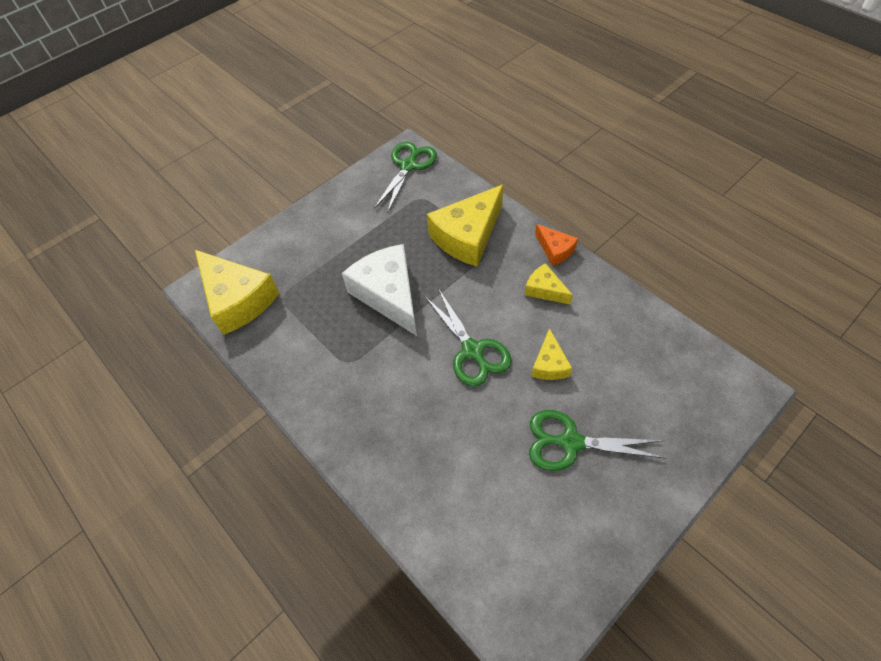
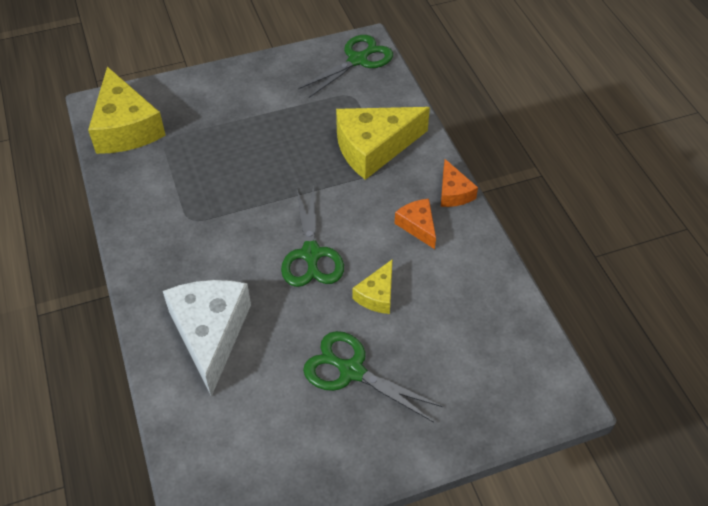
camera: 20 degrees right, 5 degrees down
(388, 294) = (264, 173): white cheese -> white cheese (210, 333)
(544, 290) = (418, 226): yellow cheese -> orange cheese

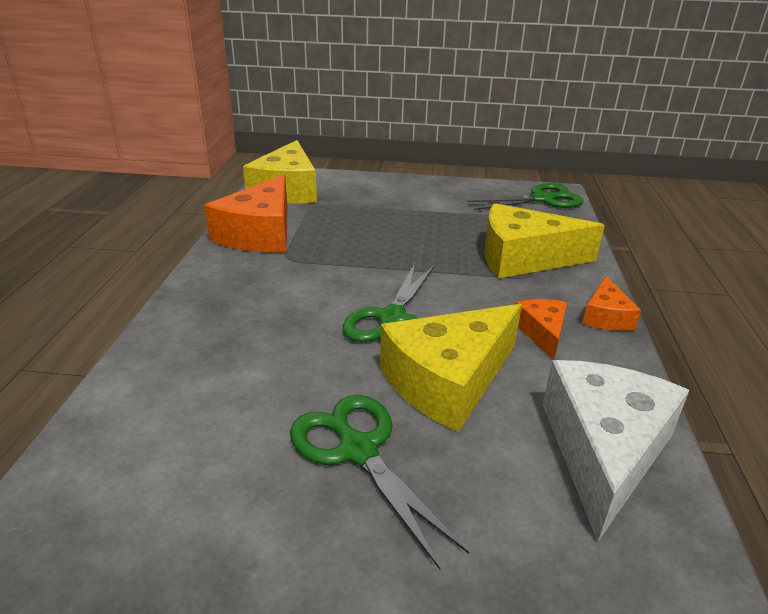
camera: 25 degrees right, 20 degrees down
(146, 198) = (260, 233): none -> orange cheese
(210, 333) = (219, 350): white cheese -> white cheese (603, 450)
(377, 295) = (448, 380): yellow cheese -> yellow cheese, size x1.97

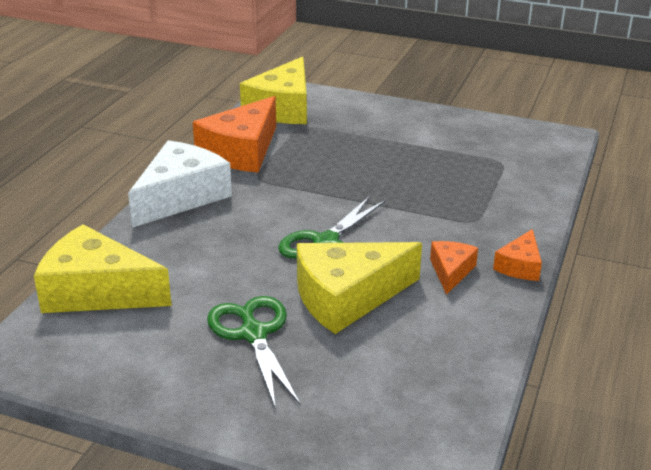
camera: 15 degrees right, 0 degrees up
(523, 258) = (478, 203): yellow cheese -> yellow cheese (96, 291)
(542, 199) = (539, 143): green scissors -> none
(603, 450) = (441, 364): white cheese -> white cheese (181, 196)

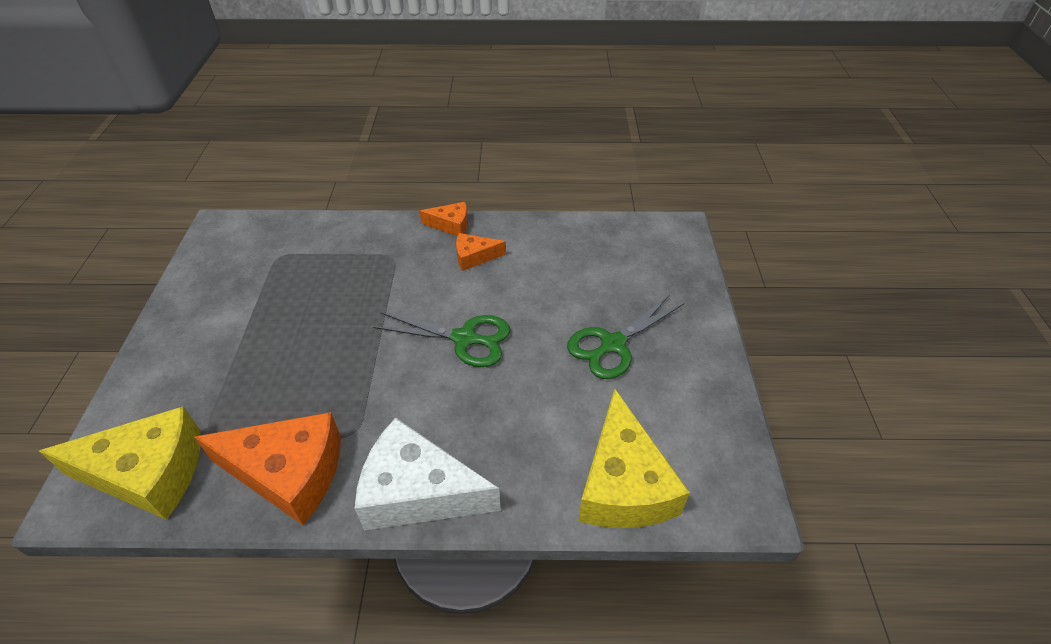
camera: 110 degrees left, 15 degrees up
(347, 297) = (537, 304): yellow cheese -> none

